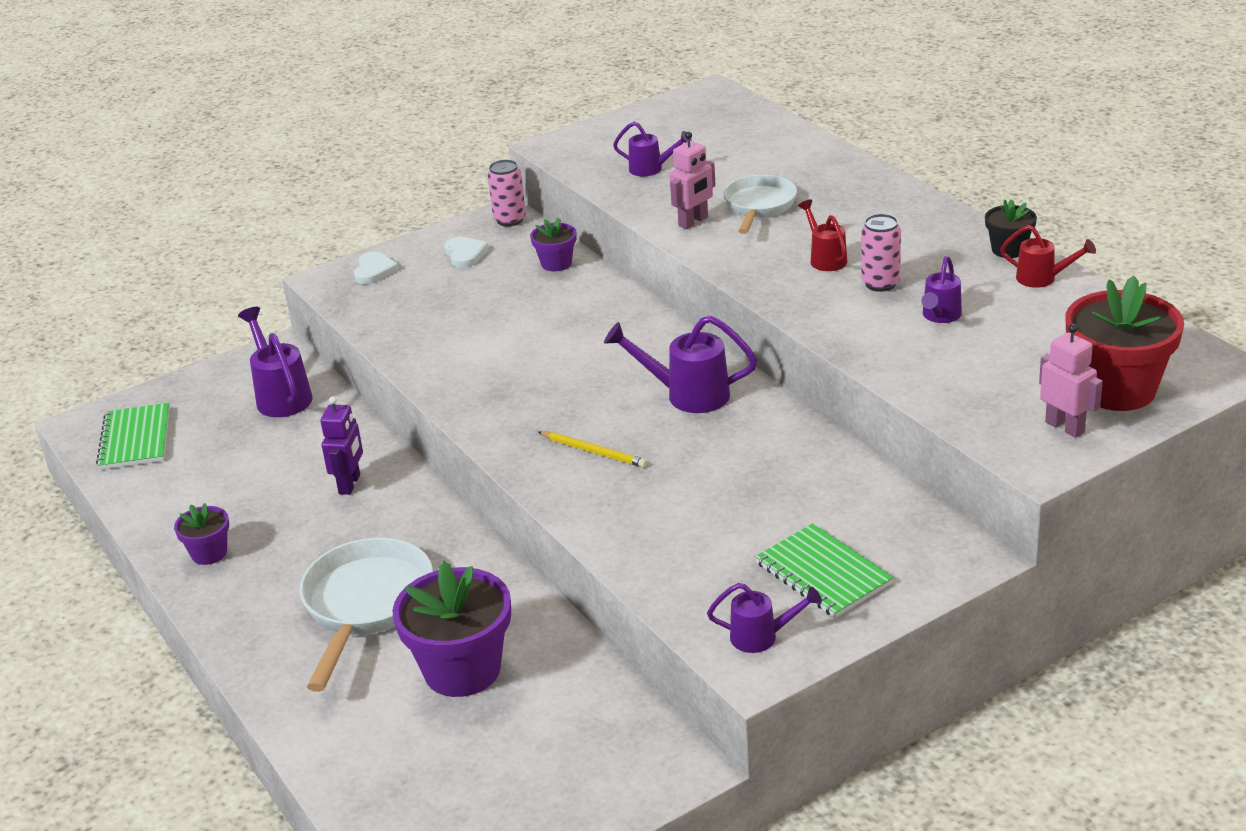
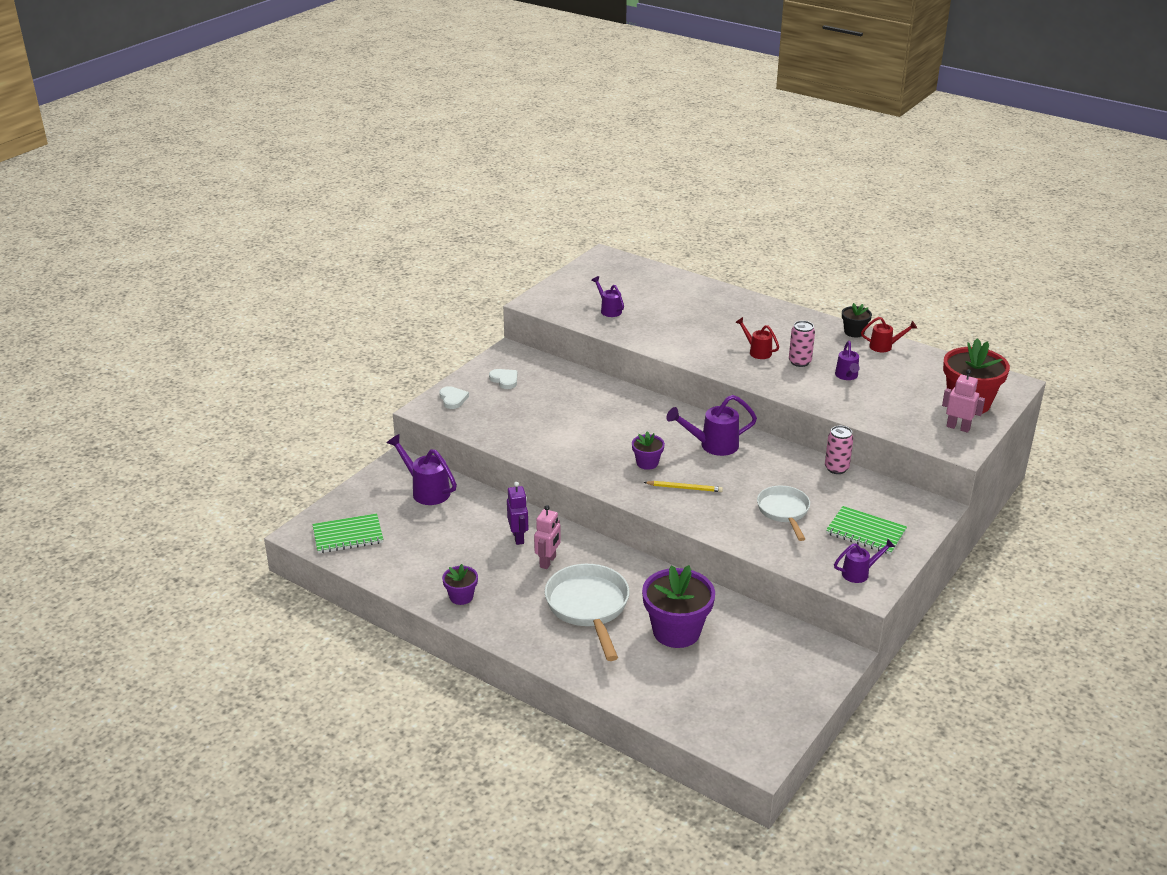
camera: 25 degrees left, 0 degrees up
(135, 439) = (348, 535): green notebook -> green notebook turned 75 degrees counterclockwise
(509, 220) = (515, 354): pink can -> pink can (836, 468)
(556, 263) = (568, 377): purple flower pot -> purple flower pot (647, 463)
(651, 169) = (609, 310): purple watering can -> purple watering can turned 120 degrees counterclockwise
(693, 222) = (662, 339): pink robot -> pink robot (548, 562)
(759, 206) = (693, 325): white pan -> white pan (784, 512)

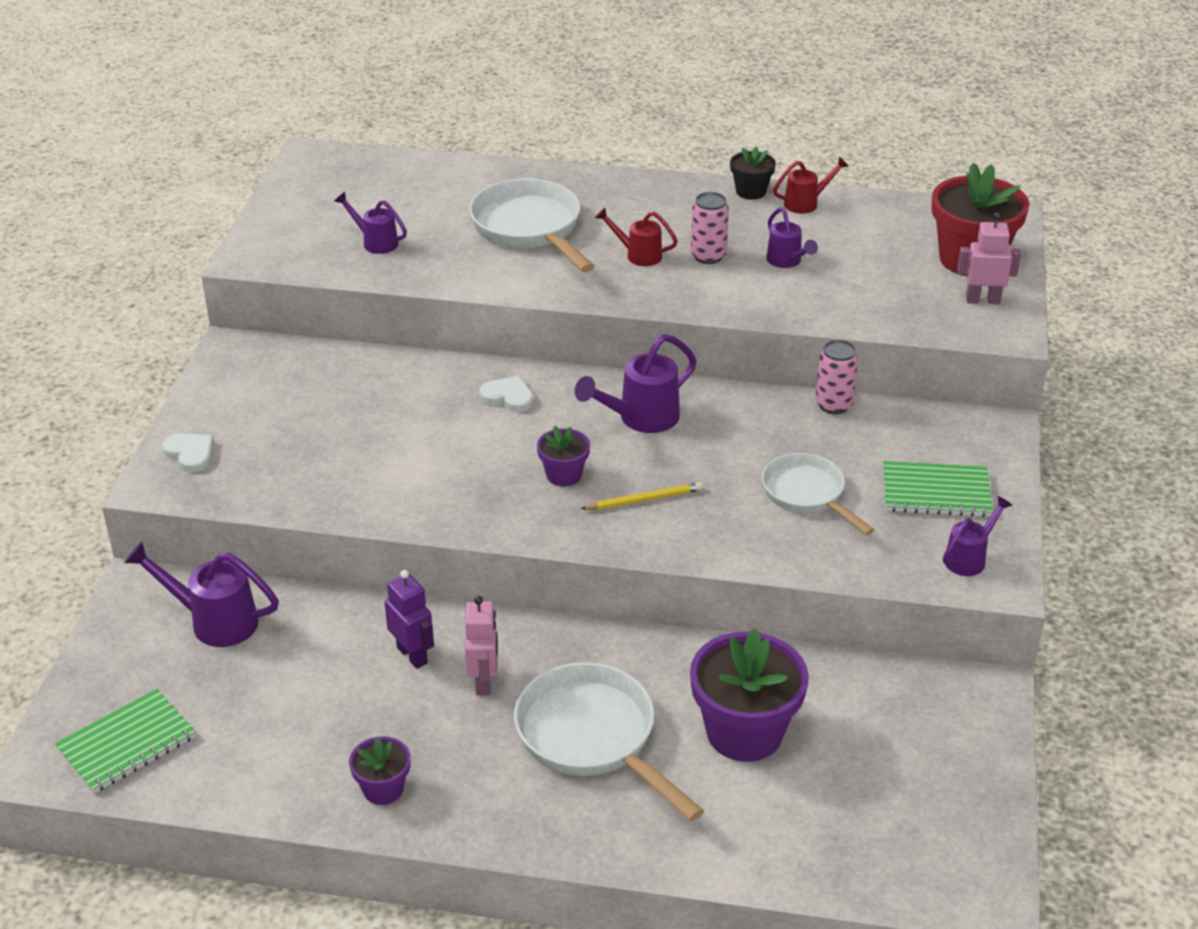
camera: 25 degrees left, 5 degrees up
(504, 380) = (256, 398): white heart -> white heart (508, 397)
(703, 323) = (530, 229): none -> white pan

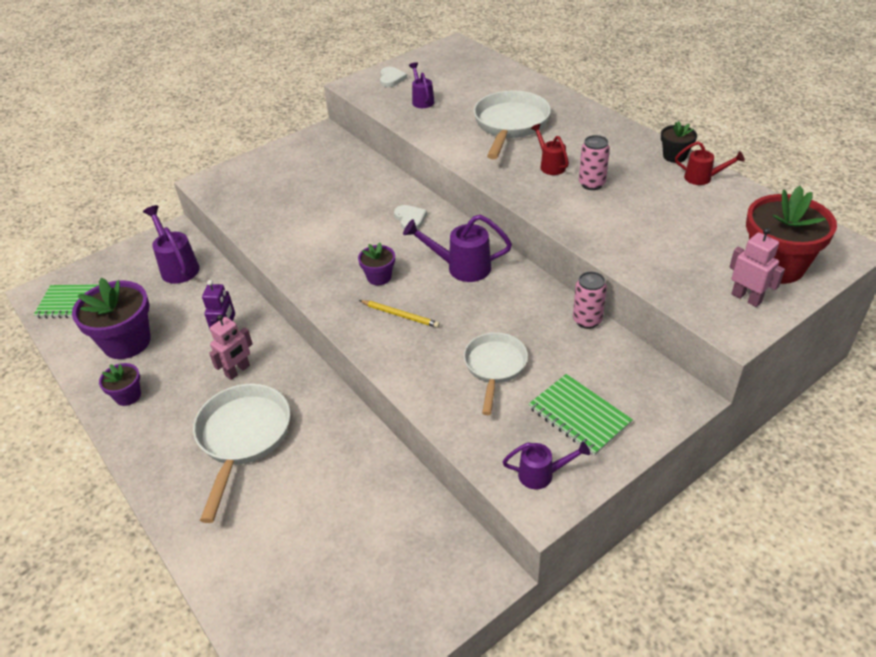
camera: 45 degrees right, 5 degrees up
(190, 454) = (237, 175): white heart -> white heart (391, 79)
(744, 732) = (316, 492): purple flower pot -> purple flower pot (127, 342)
(787, 262) = (638, 209): purple watering can -> none

